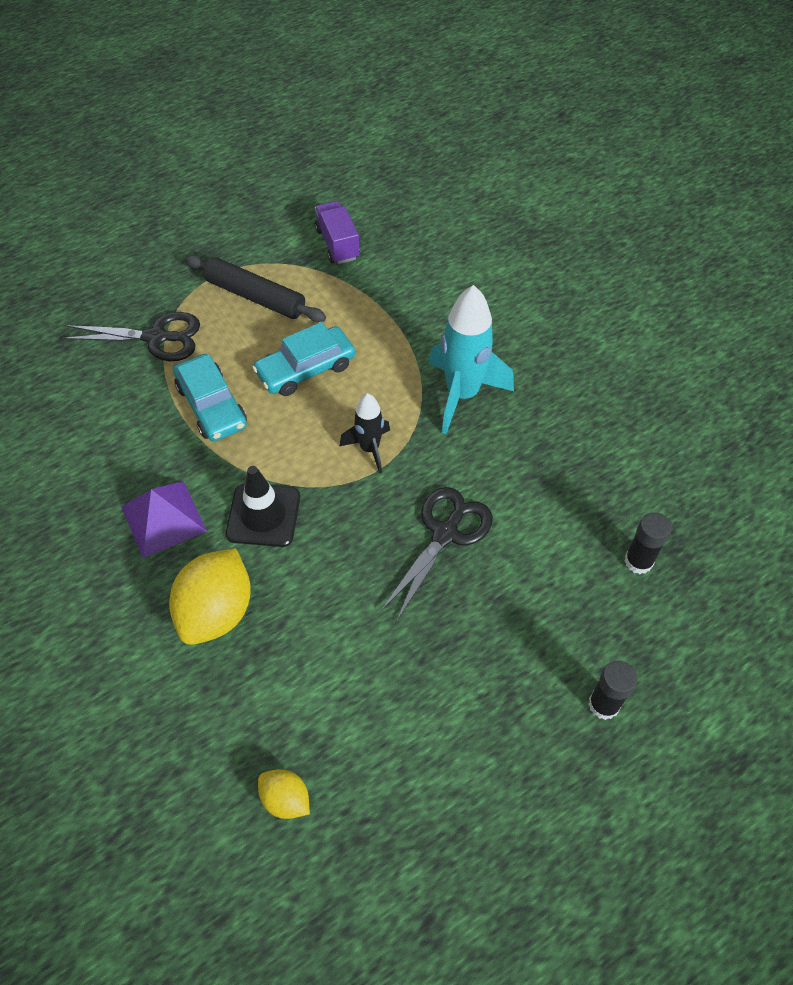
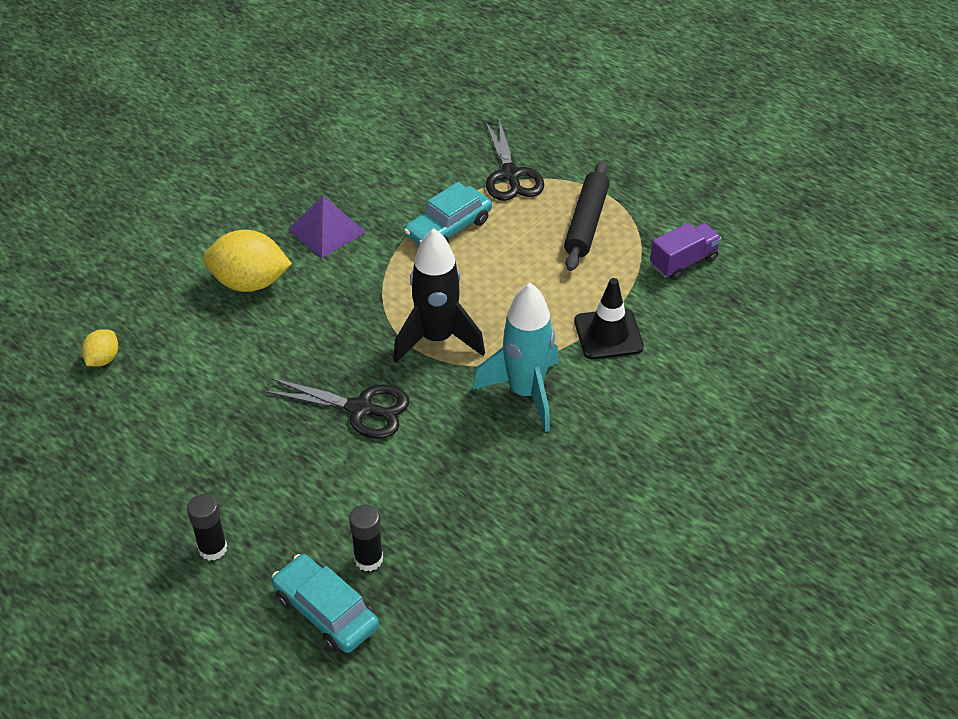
camera: 75 degrees right, 10 degrees down
(263, 515) = (346, 287): black traffic cone -> black traffic cone (608, 334)
(305, 369) = (513, 276): turquoise car -> turquoise car (326, 611)
(369, 449) = (437, 339): black rocket -> black rocket, size x1.76

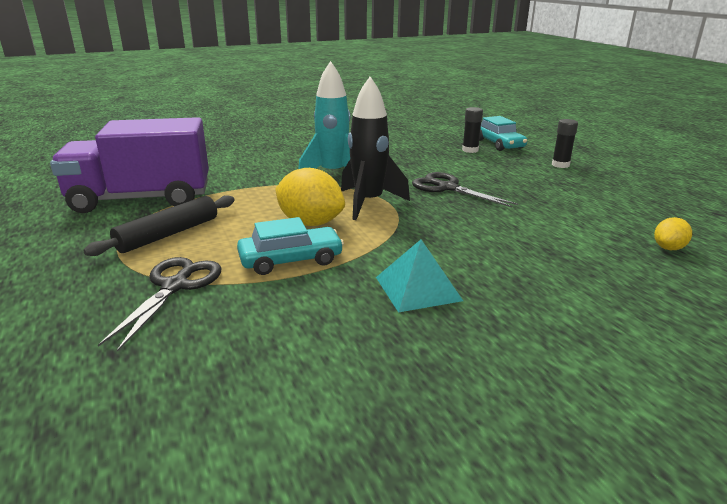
camera: 155 degrees left, 20 degrees down
(250, 283) = (518, 266): yellow lemon -> yellow lemon (310, 223)
(327, 230) = (417, 288): purple pyramid -> turquoise pyramid
(608, 334) = (249, 183): black traffic cone -> none
(683, 262) = (141, 199): purple truck -> purple truck, size x2.26

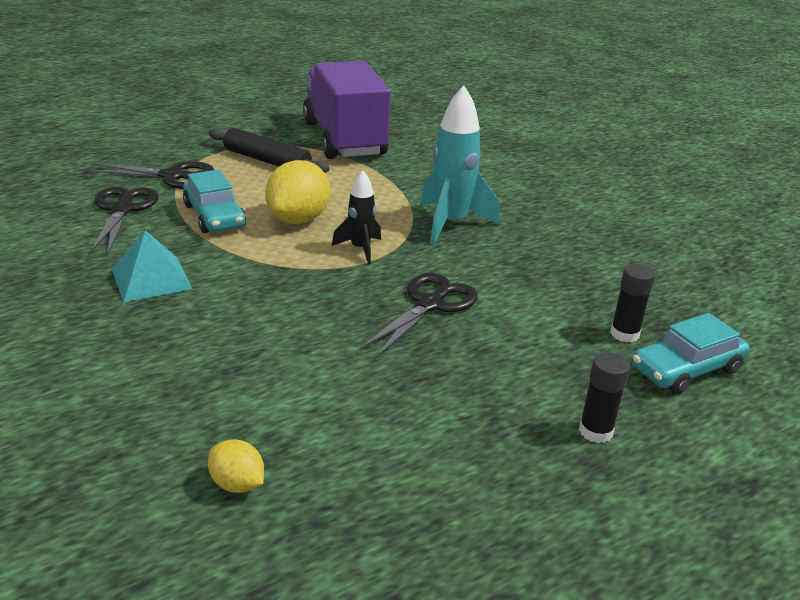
camera: 80 degrees right, 5 degrees up
(255, 314) = (122, 210): none -> black scissors
(368, 203) = (360, 249): black rocket -> black rocket, size x0.57

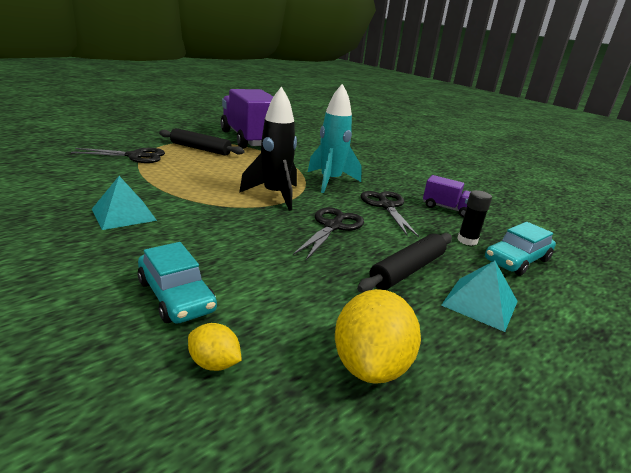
camera: 10 degrees left, 5 degrees down
(122, 210) = (99, 174): black scissors -> black scissors (386, 206)
(214, 216) = (168, 177): turquoise car -> turquoise car (176, 296)
(298, 219) = (228, 179): yellow lemon -> yellow lemon (370, 365)
(360, 249) = (275, 195): black rocket -> black rocket, size x1.76
(514, 377) = (407, 270): none -> black rolling pin
(595, 431) = (480, 303): black glue stick -> turquoise pyramid
(619, 276) = (447, 208): none -> purple truck

